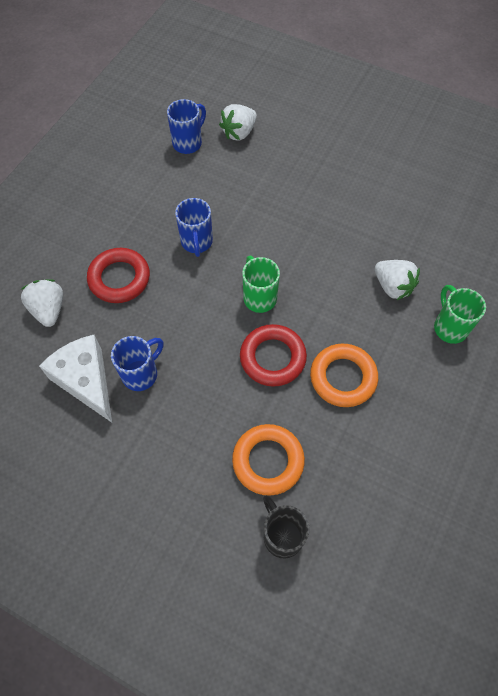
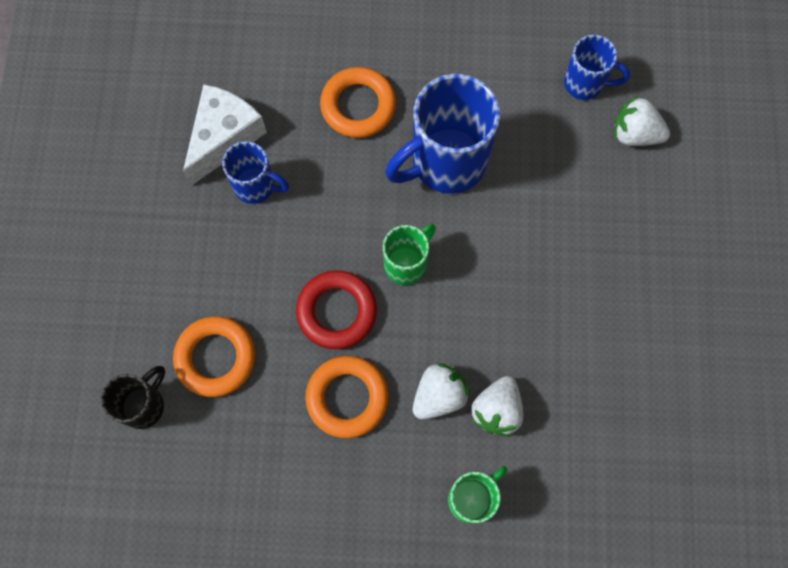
camera: 65 degrees right, 10 degrees up
(49, 310) = (287, 58): white strawberry -> white strawberry (439, 395)
(119, 278) = (358, 106): red ring -> orange ring
(196, 242) = (446, 162): blue mug -> blue mug, size x1.83

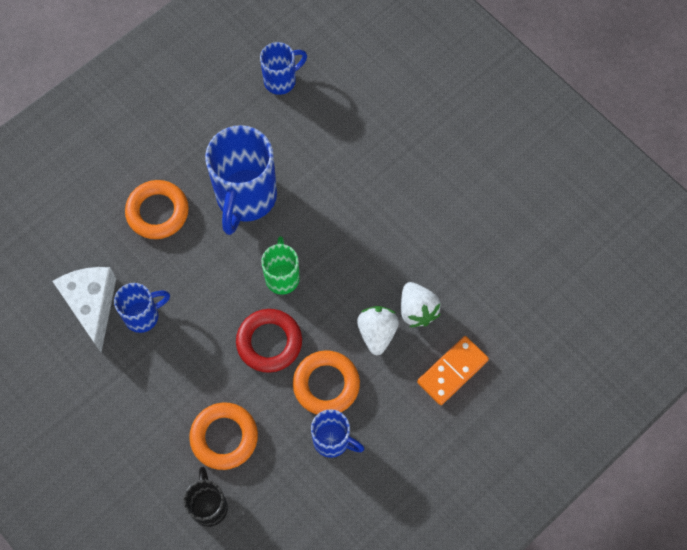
camera: 45 degrees left, 5 degrees down
(302, 454) = (332, 441): none -> blue mug
(472, 498) = (452, 371): green mug -> orange domino
(635, 133) = (338, 85): white strawberry -> none

